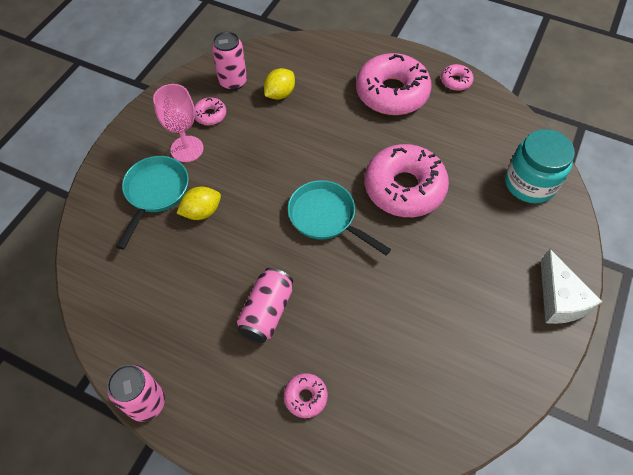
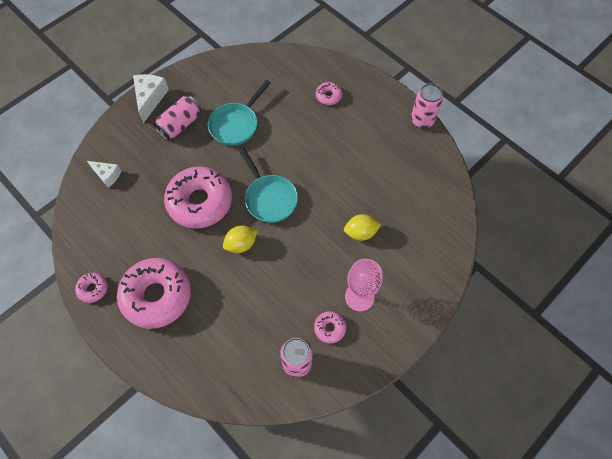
camera: 160 degrees left, 5 degrees up
(155, 193) = (394, 261): turquoise pan -> turquoise pan (236, 124)
(267, 312) = (335, 147): pink can -> pink can (180, 124)
(280, 94) = (258, 331): yellow lemon -> yellow lemon (241, 244)
(529, 183) = (107, 175): turquoise jar -> white cheese

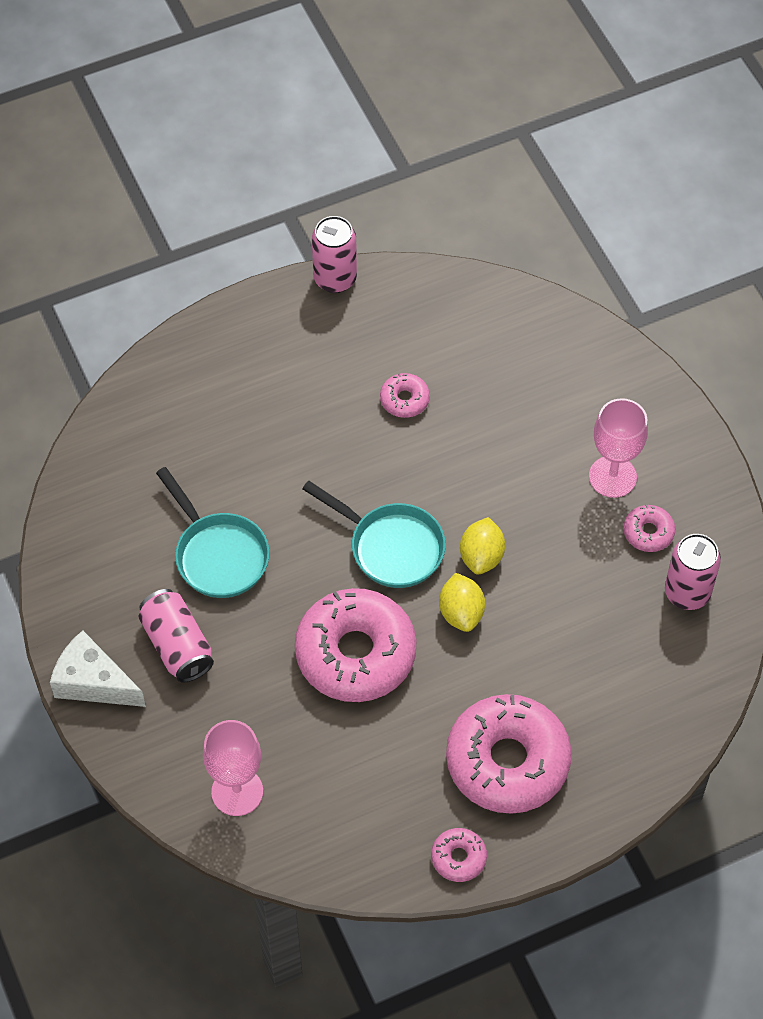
camera: 70 degrees left, 5 degrees down
(107, 175) = (237, 791): white cheese -> pink goblet
(269, 198) = (391, 547): turquoise pan -> turquoise pan turned 45 degrees clockwise
(328, 96) = (223, 395): pink donut -> pink donut (404, 400)
(360, 232) = (506, 438): yellow lemon -> yellow lemon (481, 556)

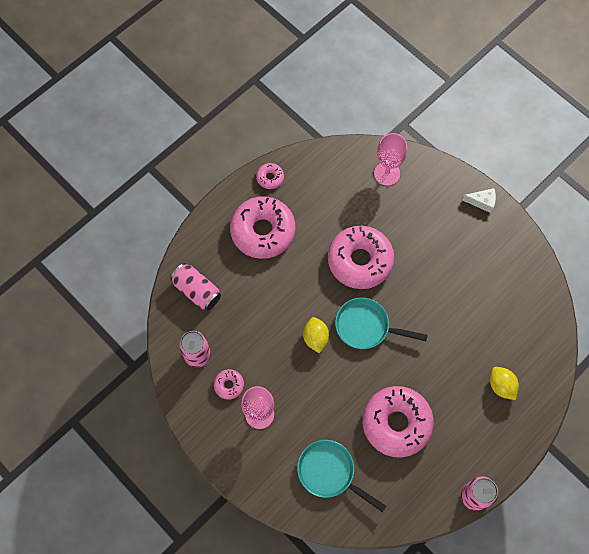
camera: 160 degrees right, 10 degrees up
(93, 682) = (482, 202): white cheese -> white cheese, size x0.65
(177, 645) = (451, 234): pink can -> pink can (197, 291)
(218, 555) = (455, 290): turquoise pan -> turquoise pan (330, 472)
(404, 400) = (396, 423): pink donut -> pink donut, size x2.28
(461, 613) = (314, 301): yellow lemon -> yellow lemon (501, 386)

